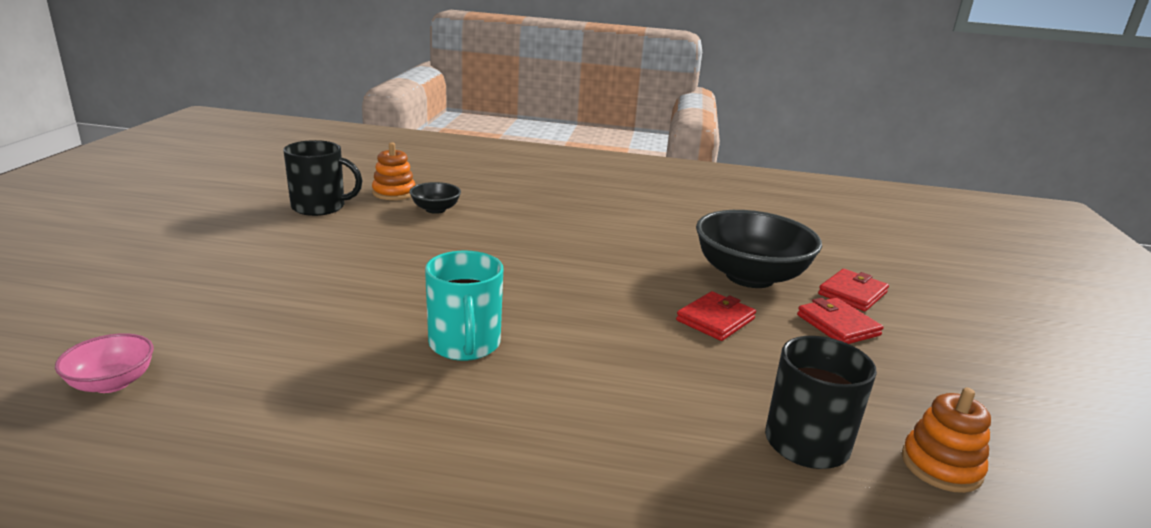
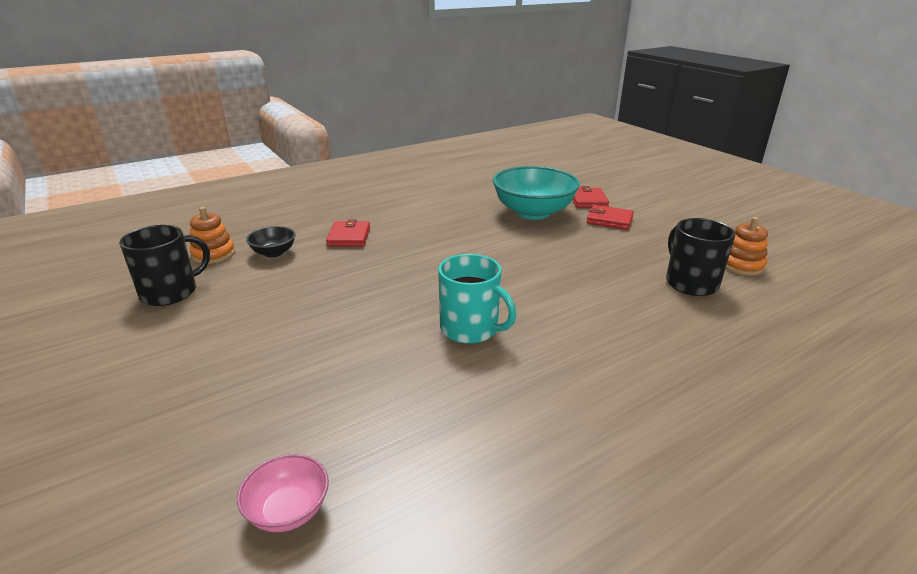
camera: 40 degrees left, 5 degrees up
(715, 320) = (560, 244): red wallet -> red wallet (349, 237)
(749, 277) = (533, 212): black bowl -> turquoise bowl

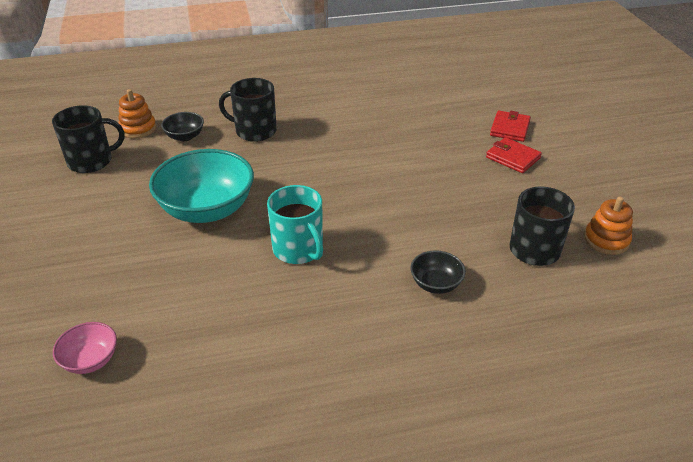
camera: 20 degrees right, 10 degrees up
(349, 237) = (254, 131): red wallet -> black mug
(533, 212) = (441, 134): turquoise bowl -> turquoise bowl (207, 209)
(631, 330) = (436, 284): none -> black bowl

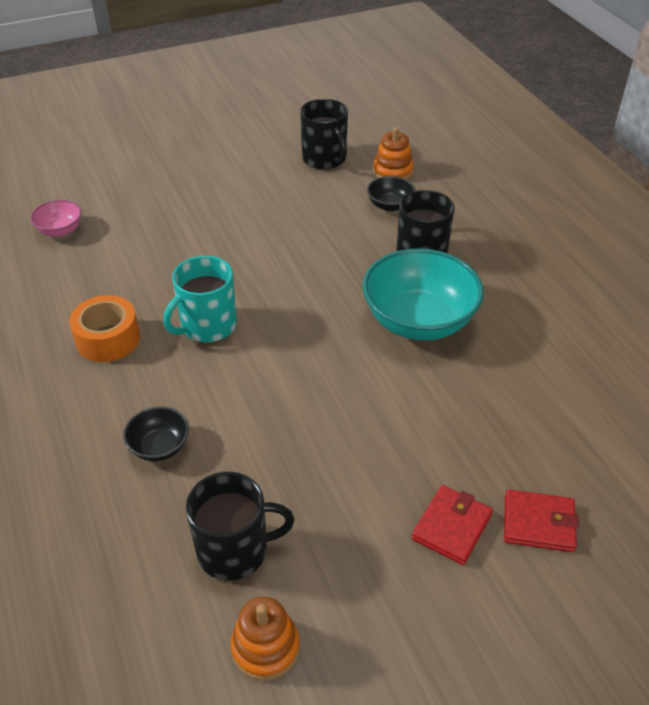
camera: 80 degrees right, 5 degrees up
(207, 209) = (262, 249): turquoise bowl -> turquoise bowl (419, 321)
(295, 316) = (108, 339): none -> orange tape

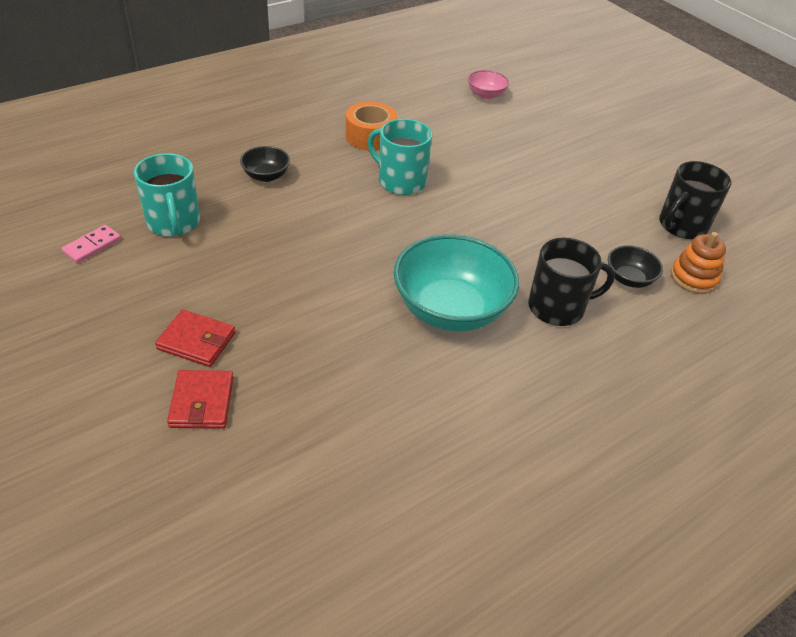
camera: 75 degrees right, 0 degrees up
(235, 550) = (173, 223): black mug -> turquoise mug
(265, 647) = (92, 246): orange stacking toy -> pink domino

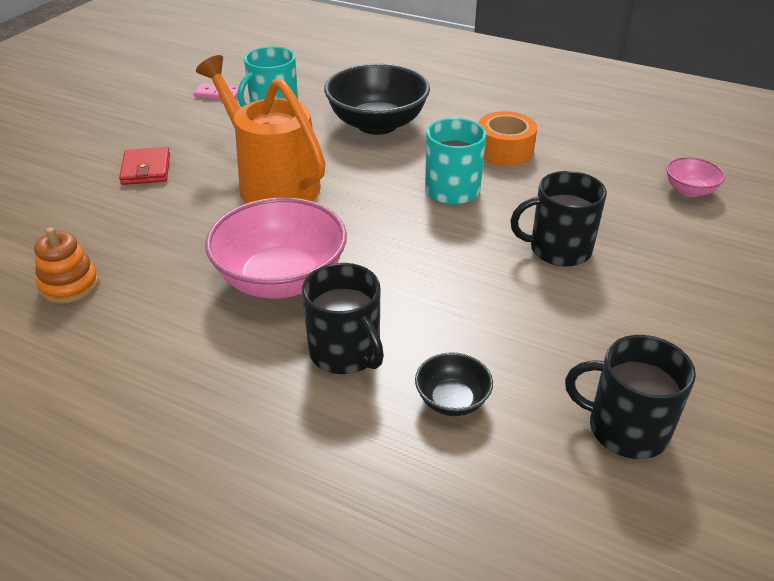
camera: 65 degrees right, 5 degrees down
(202, 402) = (82, 195): red wallet -> none
(266, 176) = (377, 124): black bowl -> black bowl, size x2.09
(304, 267) = (272, 183): none -> orange watering can
(450, 309) = (281, 279): turquoise bowl -> pink bowl
(509, 171) = (558, 249): none -> black mug
(693, 278) = (516, 466): orange stacking toy -> orange stacking toy (69, 285)

